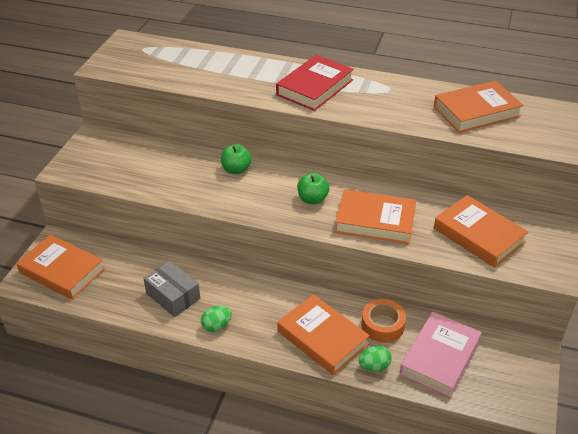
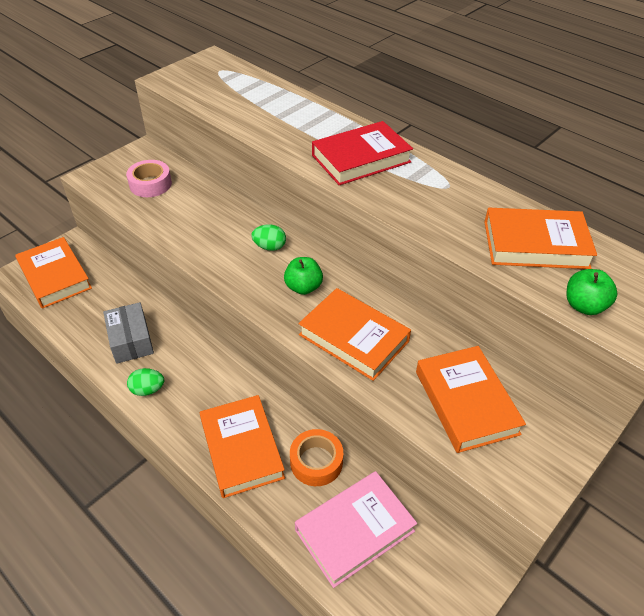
camera: 25 degrees right, 5 degrees up
(124, 161) = (150, 184): none -> pink tape
(236, 169) = (249, 227): green apple -> green apple (584, 306)
(374, 366) = (273, 508): green egg -> green egg (269, 247)

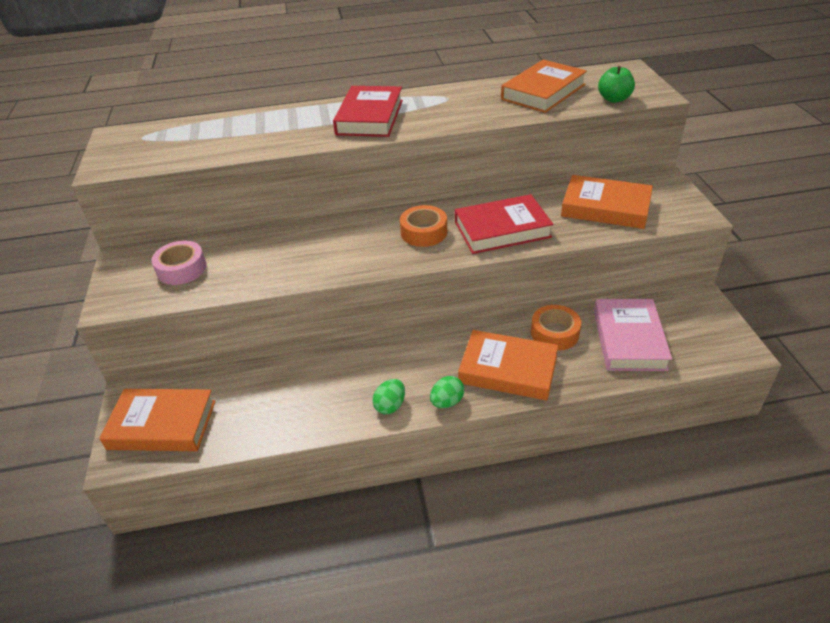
camera: 50 degrees left, 5 degrees down
(131, 340) = (318, 396): grey box -> none
(269, 247) = (357, 232): green egg -> green egg (447, 402)
(303, 287) = (424, 232): green apple -> orange tape
(354, 338) = (502, 229): orange book -> red book

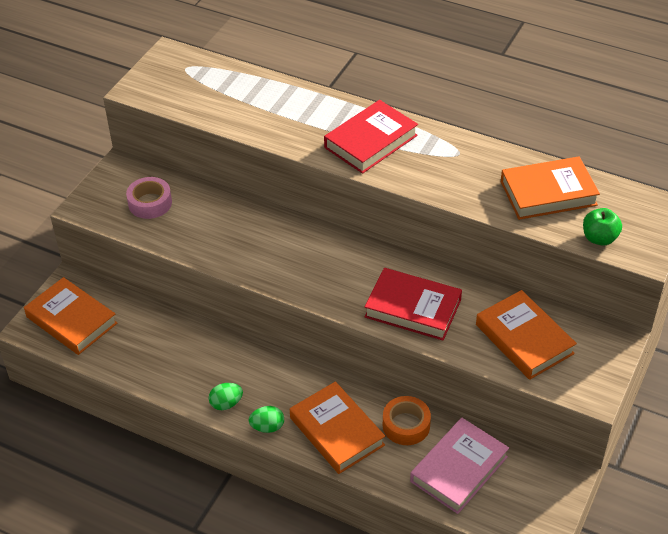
camera: 35 degrees right, 5 degrees up
(424, 232) = (349, 273): orange tape -> none

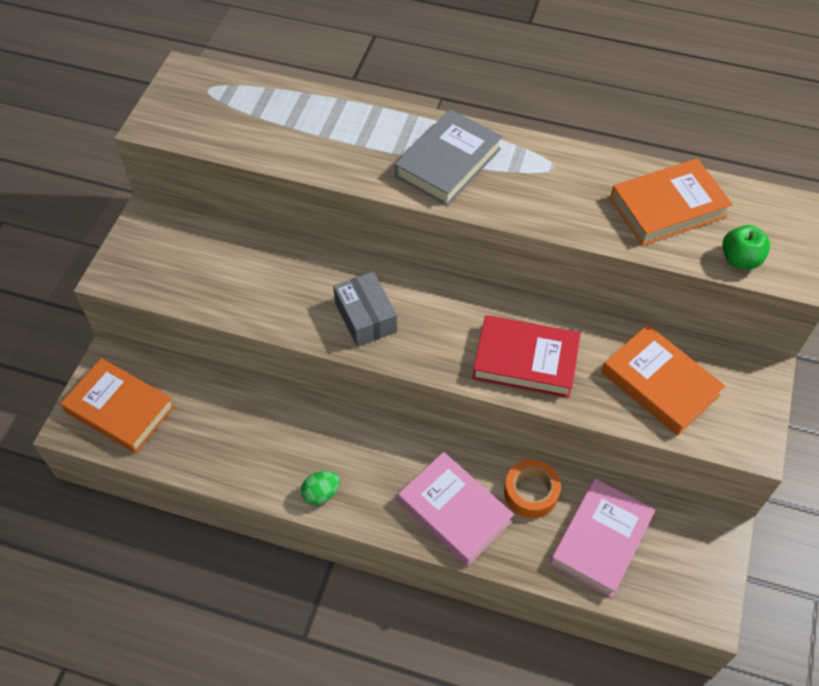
camera: 10 degrees left, 10 degrees up
(150, 203) = (191, 260): pink tape -> none
(267, 427) = (374, 517): green egg -> none
(285, 261) = (365, 317): none -> grey box
(336, 431) = (454, 511): orange book -> pink book
(370, 141) = (448, 162): red book -> grey book

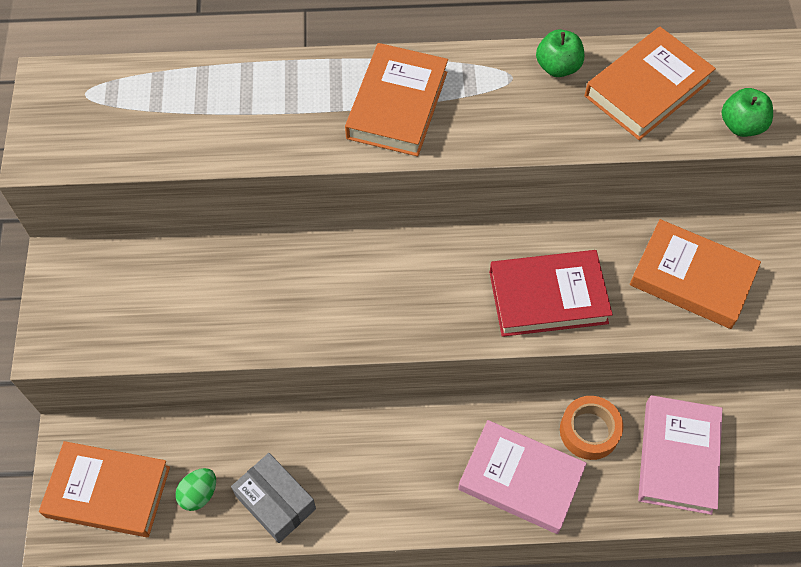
camera: 20 degrees left, 5 degrees up
(321, 493) = (373, 509): green egg -> green egg (199, 494)
(365, 317) = (359, 303): grey box -> grey box (275, 502)
(448, 162) = (397, 105): grey book -> orange book
(597, 169) = (557, 67): none -> green apple

